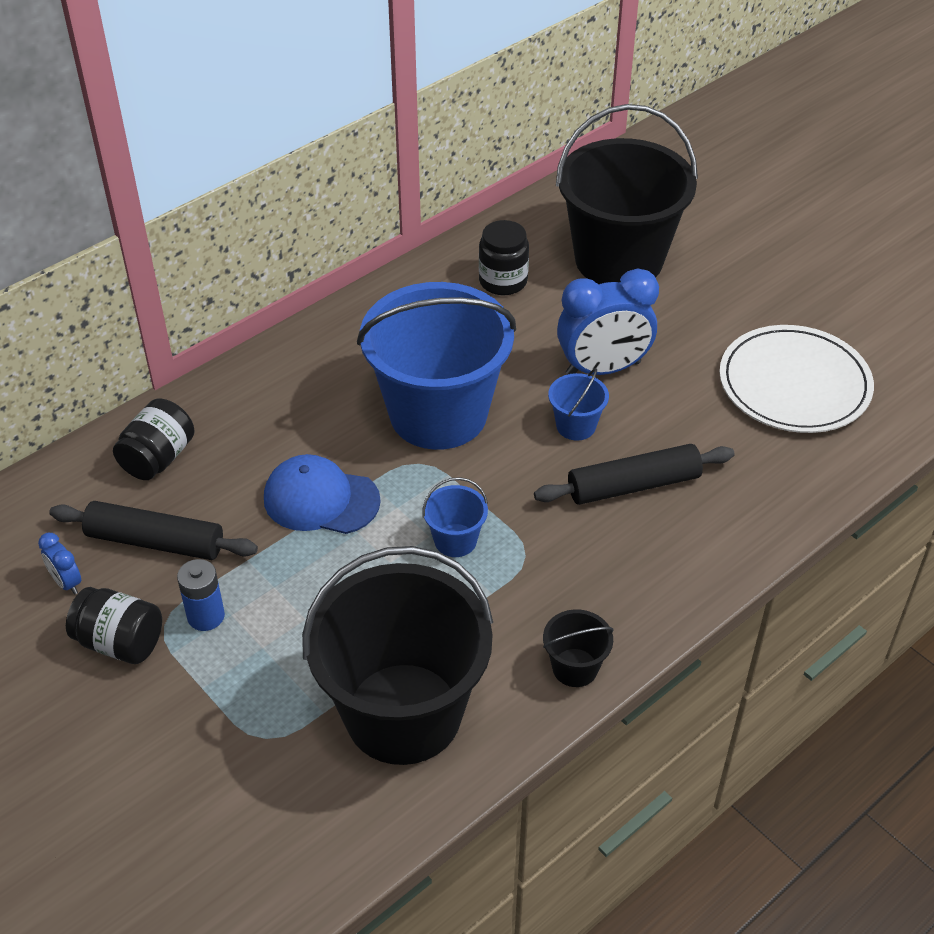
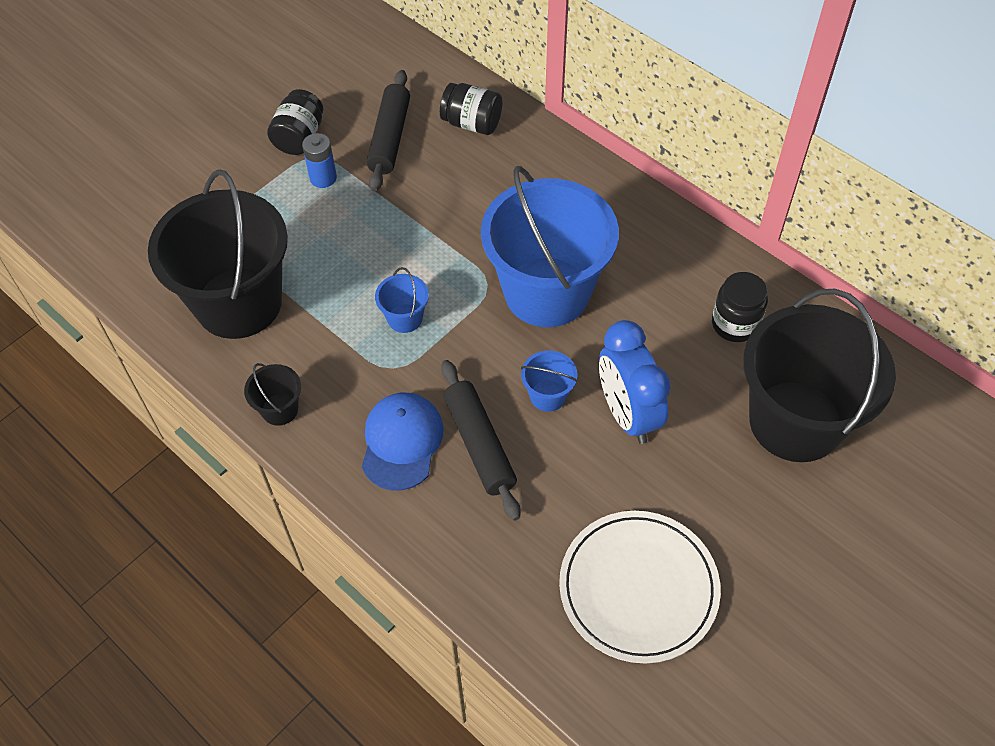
camera: 85 degrees right, 10 degrees up
(66, 582) = (349, 99): blue clock -> none
(321, 499) = (440, 226): blue cap -> blue cap (401, 442)

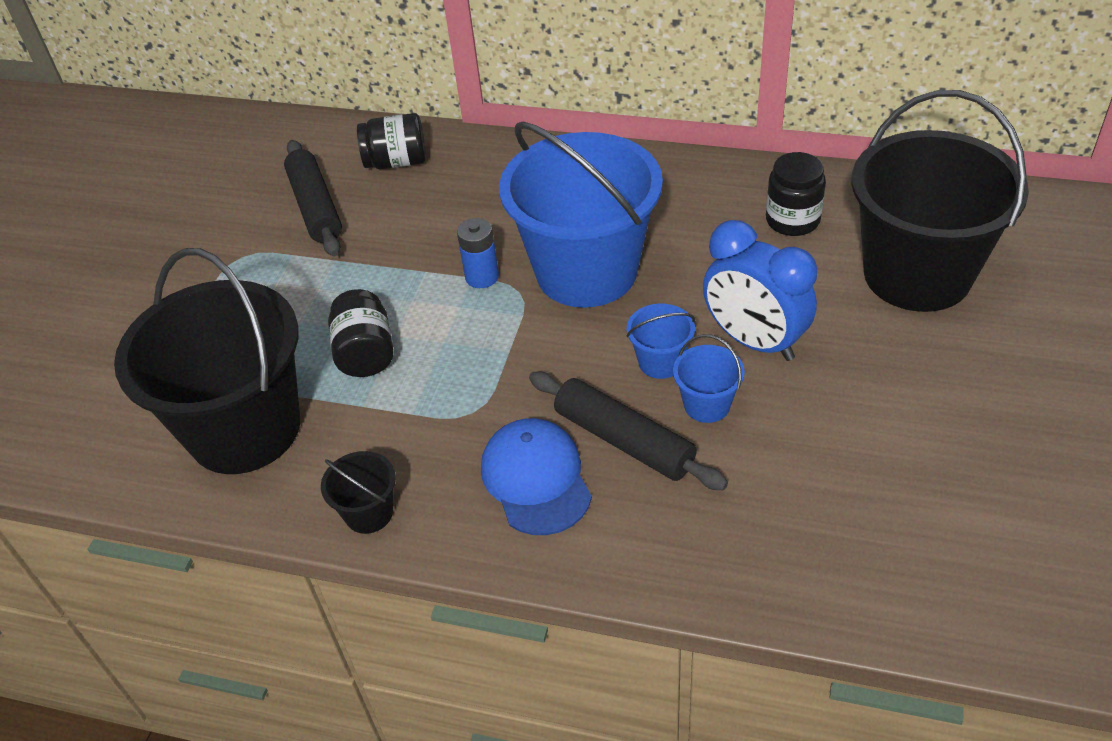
camera: 25 degrees left, 10 degrees down
(299, 137) = (211, 246): black jar -> black jar (366, 353)
(323, 178) = (265, 271): blue battery -> blue battery (482, 277)
(405, 318) = (451, 360): blue bucket -> blue bucket (707, 405)
(638, 588) = (897, 494): white plate -> none

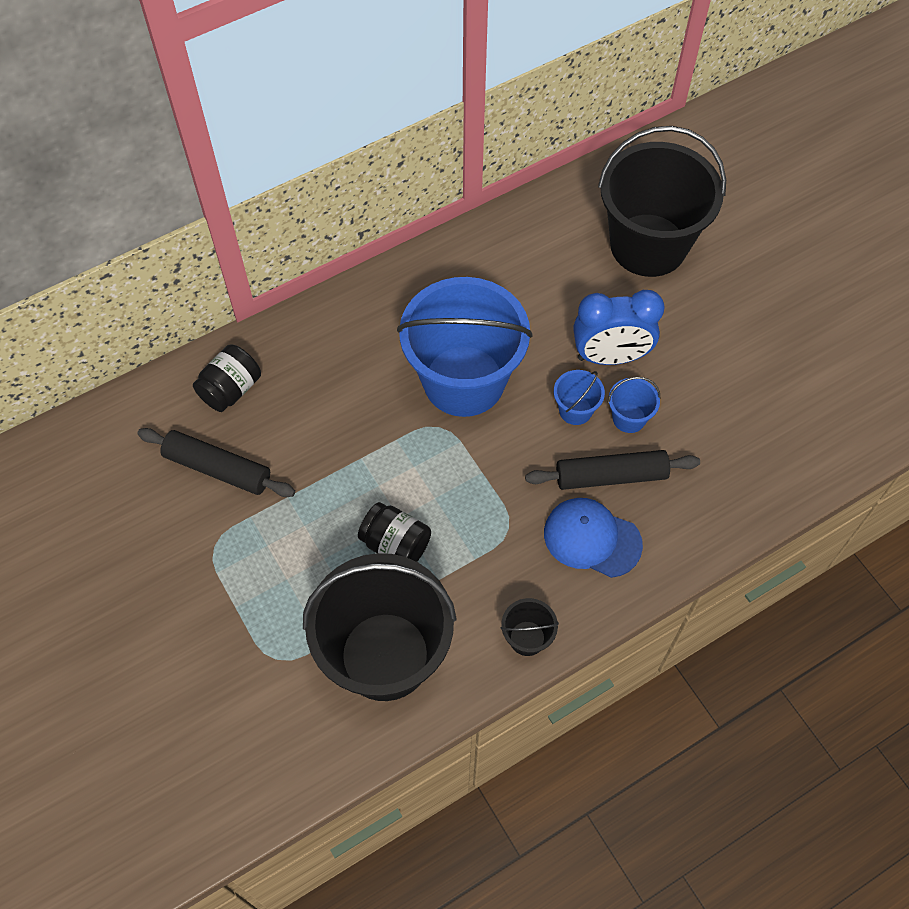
camera: 50 degrees left, 15 degrees up
(482, 277) = (403, 434): blue battery -> none
(792, 220) = (543, 254): black jar -> none

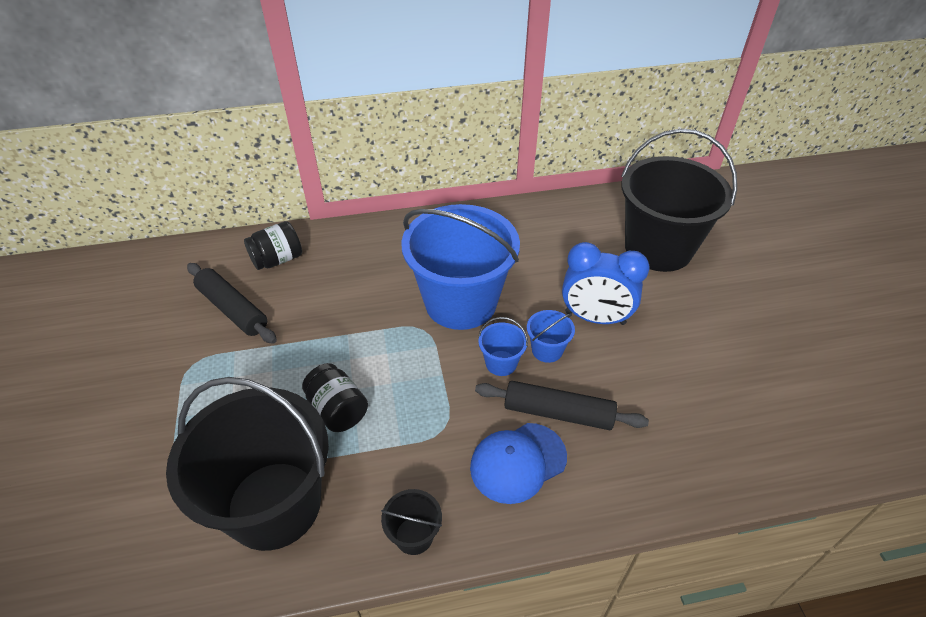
camera: 20 degrees right, 15 degrees down
(592, 538) = (518, 462): blue cap -> blue cap turned 75 degrees counterclockwise
(629, 418) = (593, 370): blue bucket -> blue bucket (501, 363)

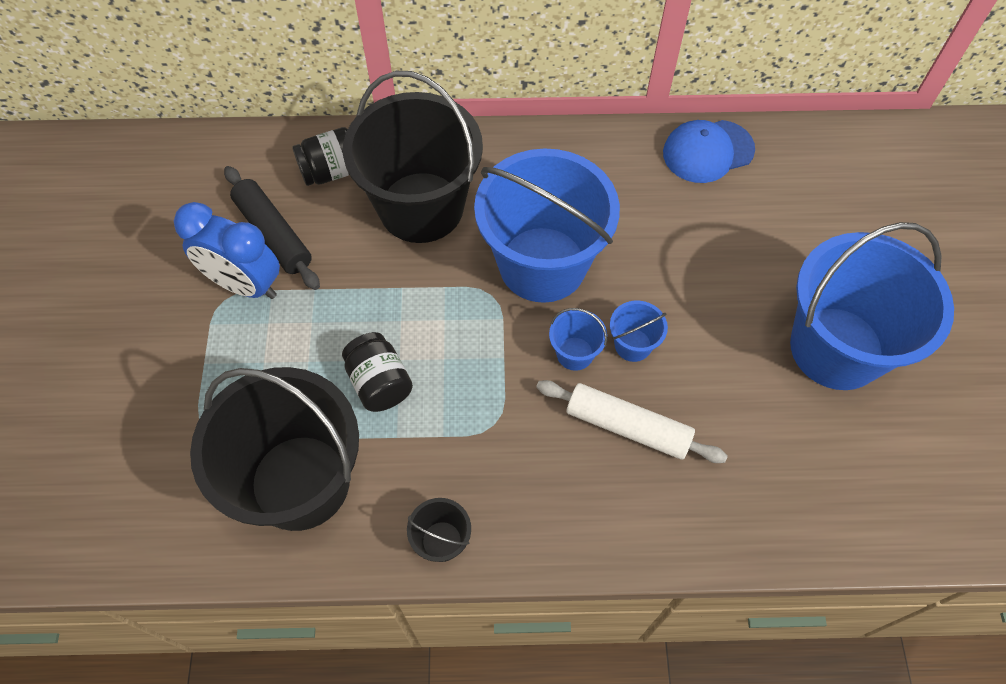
camera: 10 degrees right, 15 degrees up
(518, 462) = (569, 478): blue cap -> blue cap (708, 151)
(558, 413) = (627, 427): black rolling pin -> white rolling pin
(595, 318) = (701, 311): blue clock -> blue clock (245, 284)
(658, 248) = (808, 223): black bucket -> black bucket (421, 207)
(707, 330) = (836, 348): none -> blue bucket

